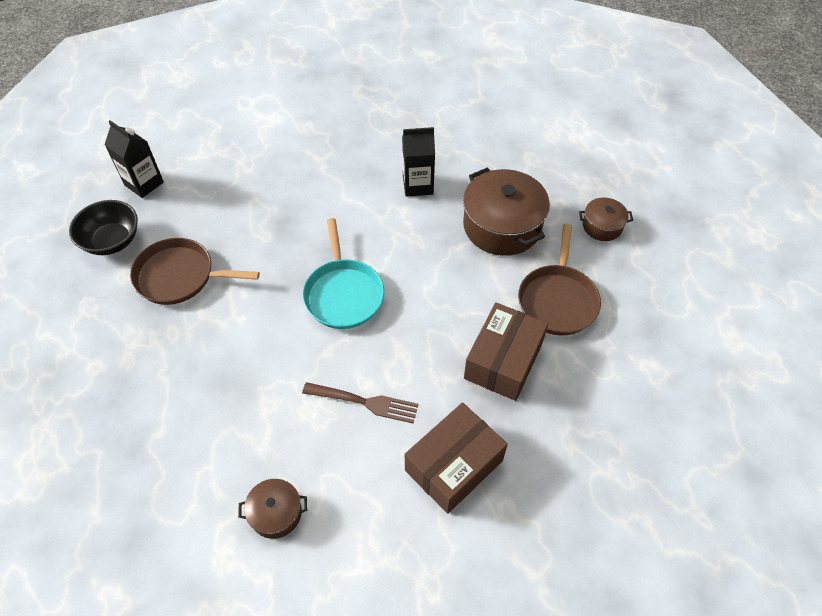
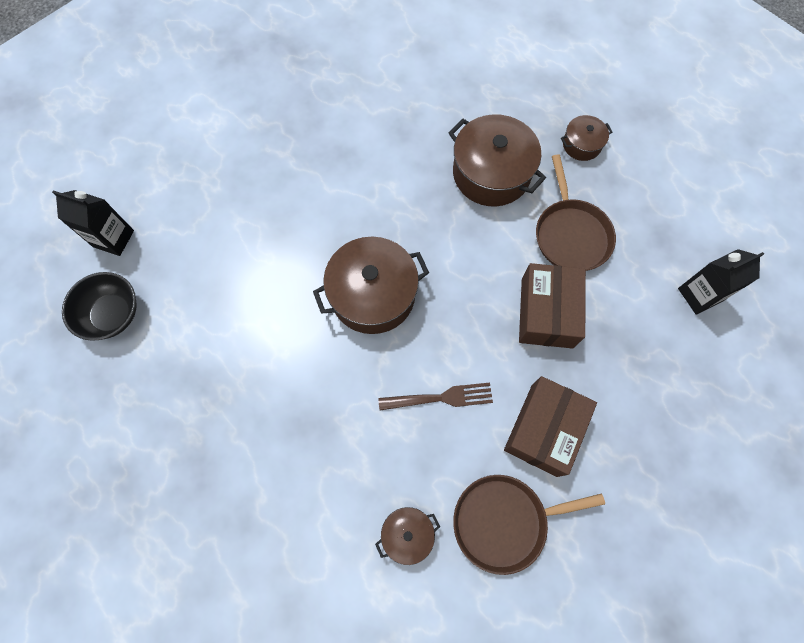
camera: 20 degrees left, 15 degrees up
(179, 276) = (202, 330): brown pan -> brown pan (504, 521)
(343, 294) = (373, 295): turquoise pan -> brown pot
(418, 185) = (394, 154): black carton -> black carton (699, 295)

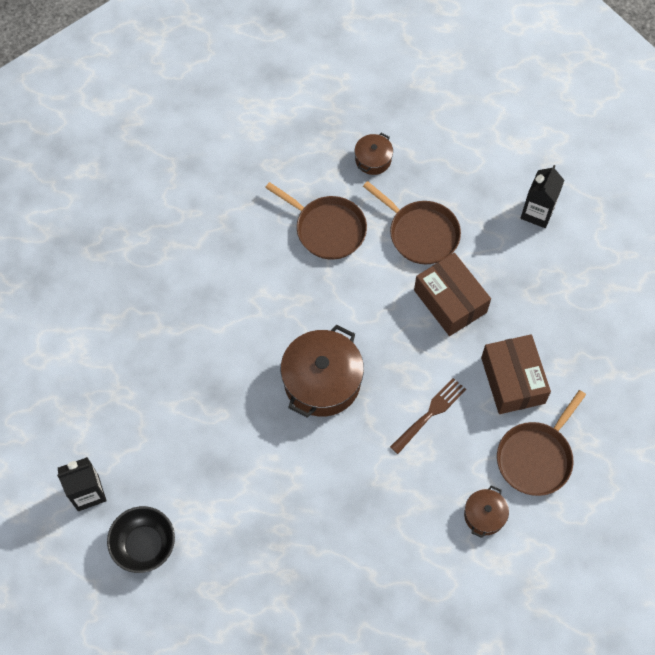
camera: 40 degrees left, 5 degrees down
(491, 173) = (327, 229): brown pot -> brown pan

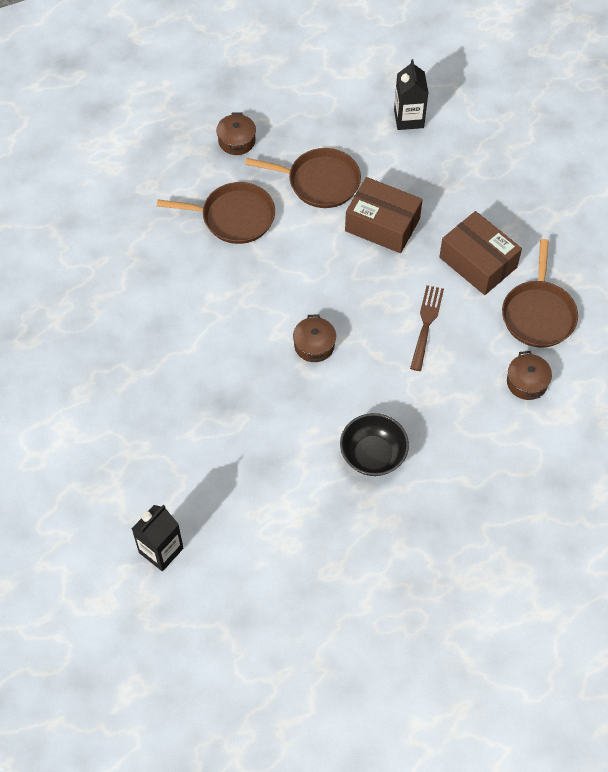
camera: 30 degrees left, 5 degrees down
(144, 545) = (244, 566): black bowl -> black bowl (373, 455)
(322, 381) = (314, 345): brown pot -> brown pot, size x0.51

